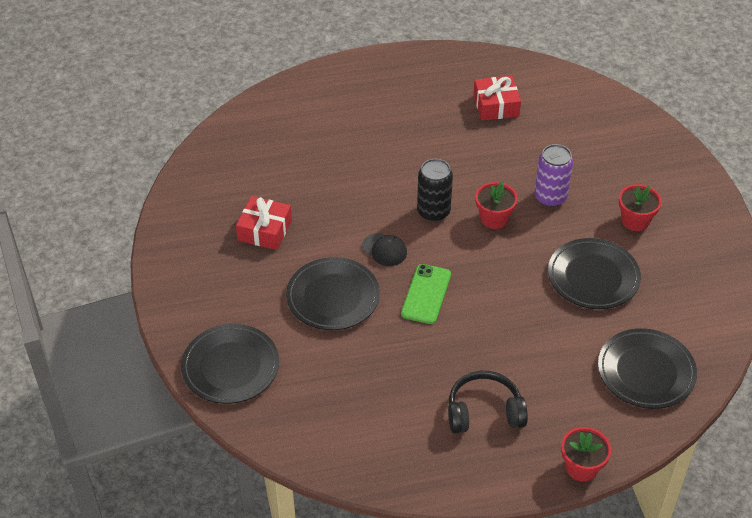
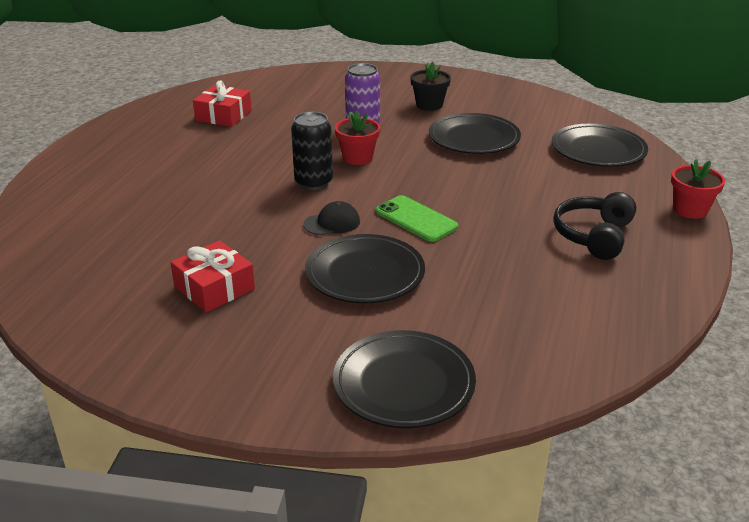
camera: 60 degrees left, 15 degrees down
(635, 221) = (429, 105): red flower pot -> black flower pot

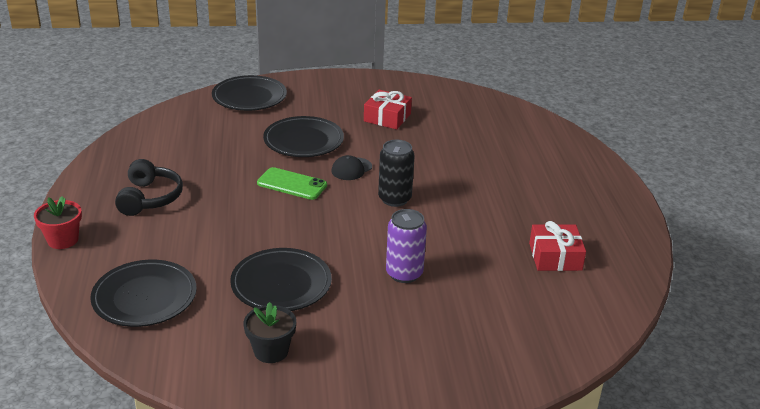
camera: 155 degrees right, 0 degrees up
(357, 158) = (379, 233): red flower pot -> none
(429, 105) = (356, 330): black flower pot -> black flower pot (271, 351)

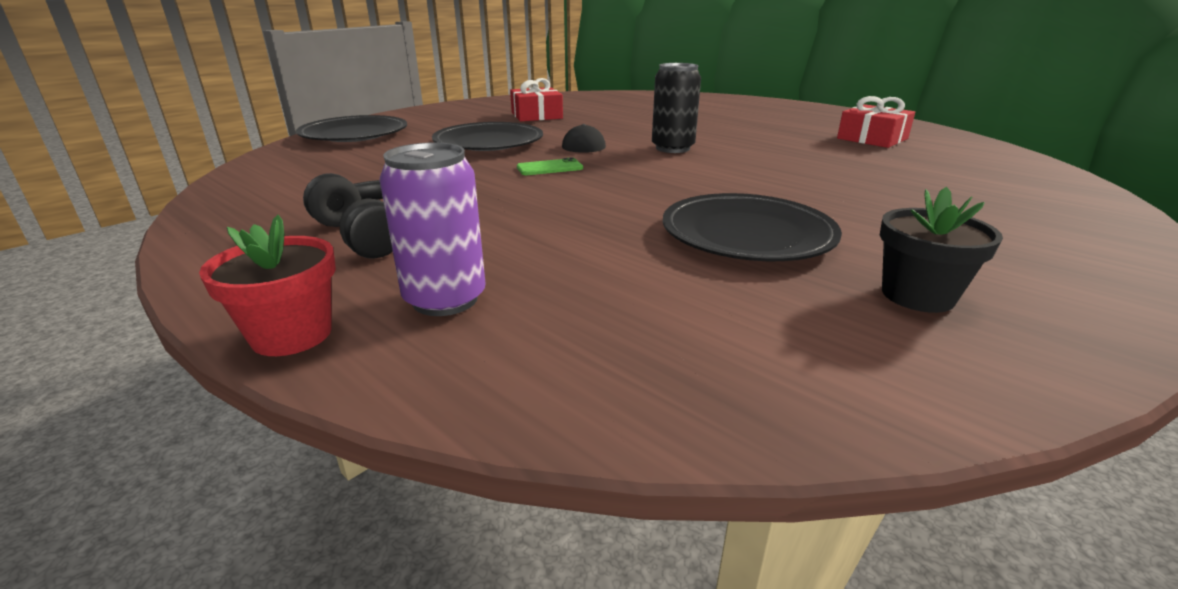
camera: 40 degrees left, 5 degrees down
(144, 297) = (617, 333): black plate -> none
(292, 184) = (549, 168): green phone -> green phone, size x0.65
(404, 273) = (819, 182): purple can -> purple can (445, 299)

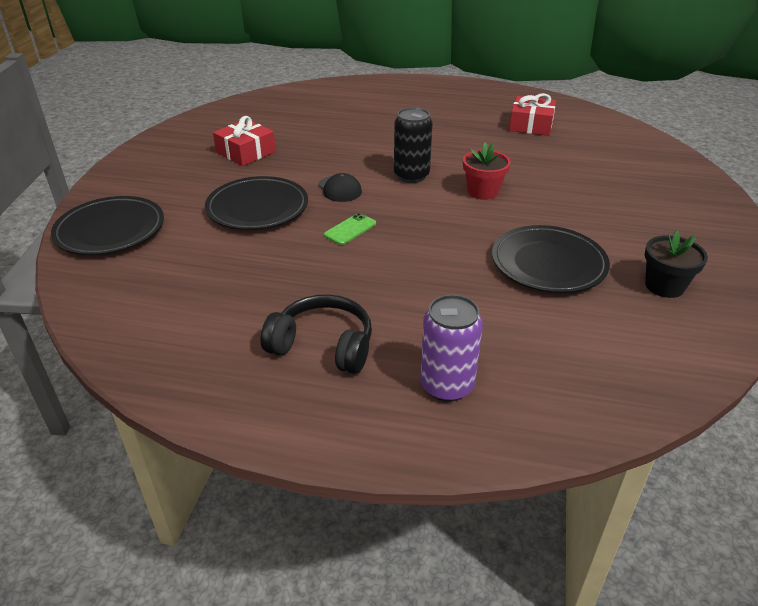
camera: 30 degrees left, 10 degrees up
(292, 335) = (399, 448): red flower pot -> red flower pot (483, 192)

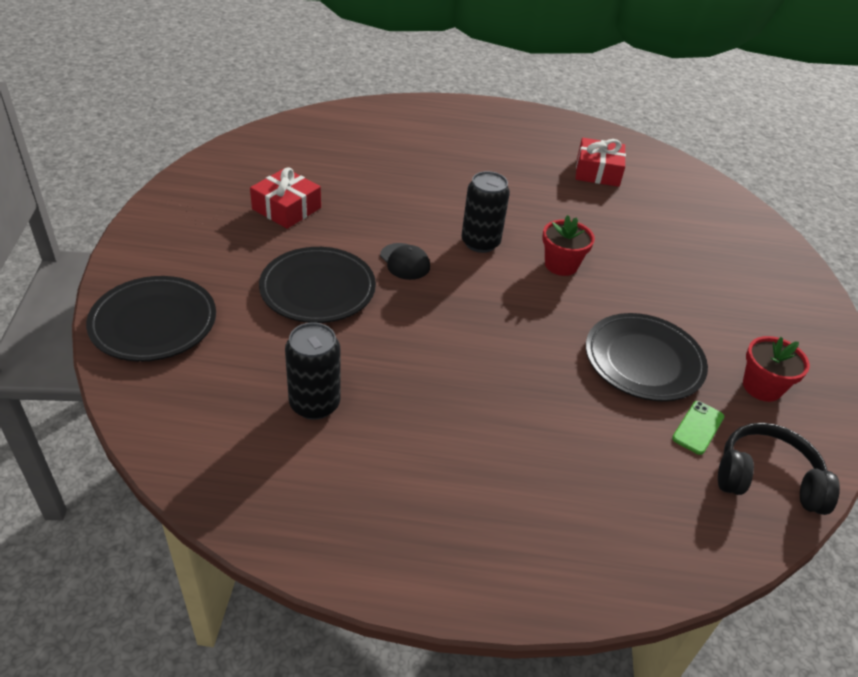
camera: 10 degrees left, 5 degrees up
(232, 290) = (314, 404): none -> black can
(323, 346) = (428, 474): black headphones -> black headphones (767, 479)
(350, 229) = (427, 318): green phone -> green phone (698, 428)
(447, 385) = (565, 519): purple can -> none
(664, 286) = (762, 387): black flower pot -> red flower pot

